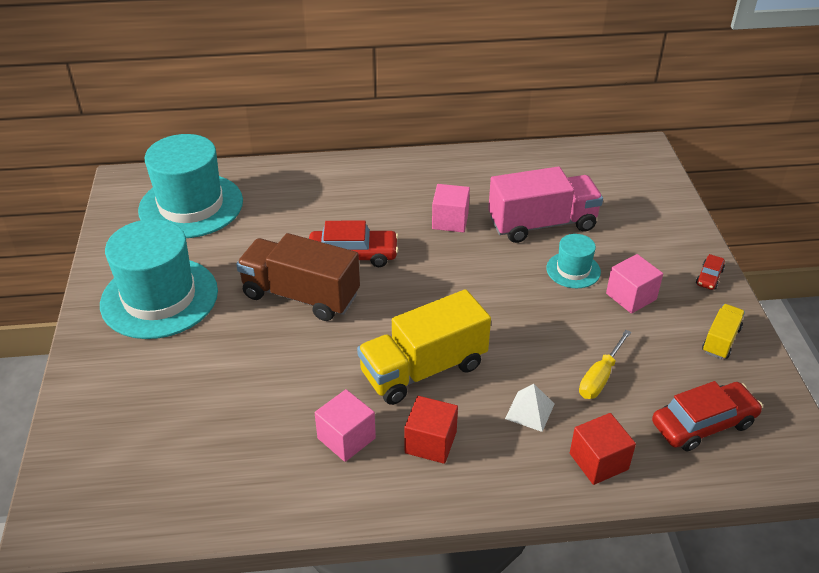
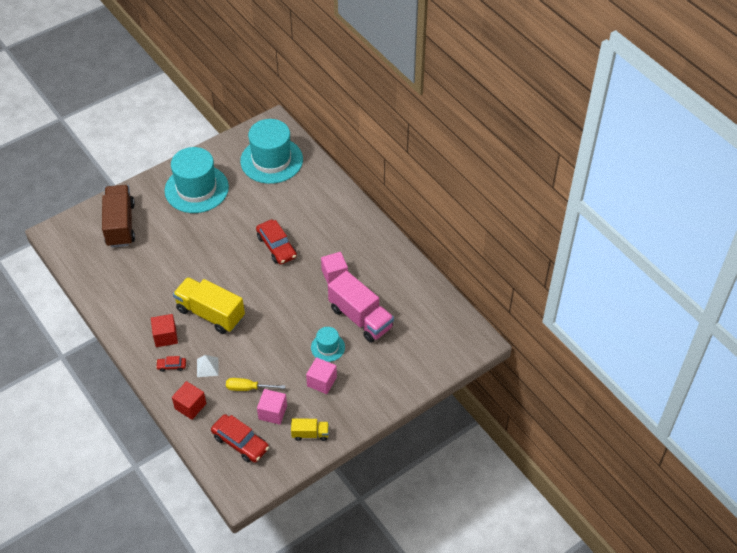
camera: 60 degrees right, 10 degrees up
(301, 295) = (232, 241): brown truck -> brown truck (120, 225)
(346, 438) = (150, 304): pink cube -> pink cube (272, 412)
(709, 277) = (364, 414): red car -> red car (171, 366)

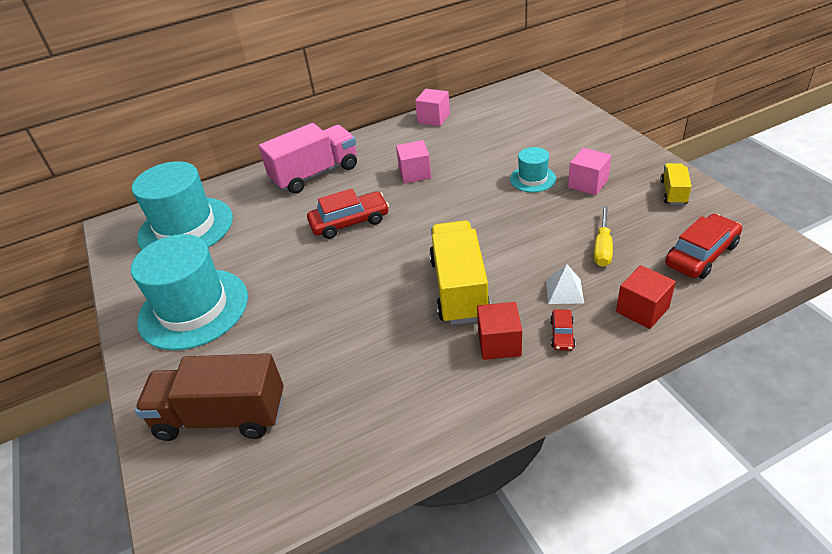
camera: 75 degrees left, 10 degrees down
(210, 313) = (459, 288): yellow truck -> yellow truck turned 135 degrees clockwise
(272, 412) = (643, 224): pink cube -> pink cube (433, 118)
(360, 318) = (488, 154): pink truck -> pink truck (315, 174)

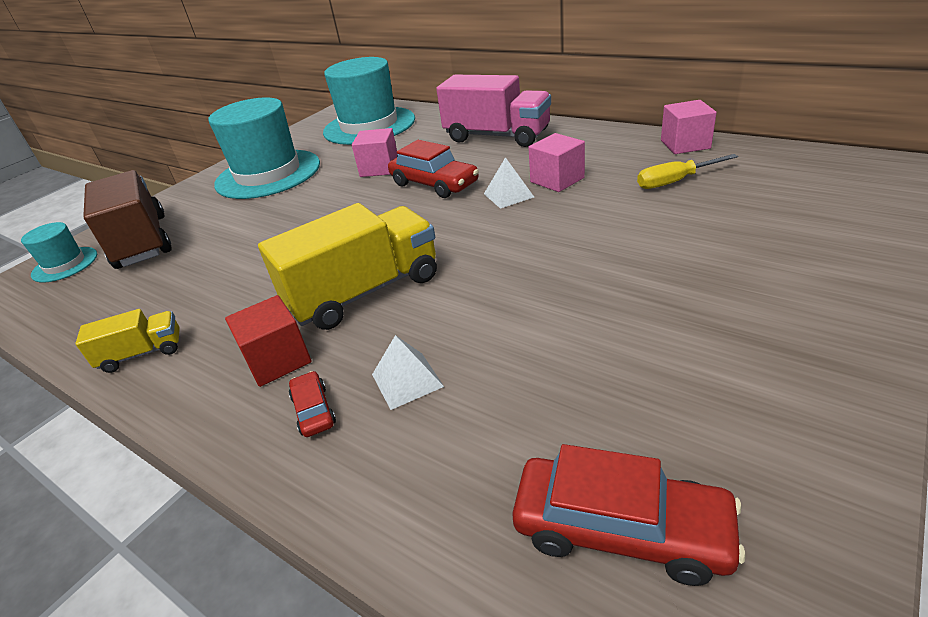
camera: 60 degrees right, 5 degrees down
(409, 197) = (508, 195): none -> white pyramid
(532, 179) = (643, 259): turquoise hat -> turquoise hat (65, 264)
(562, 334) = (313, 410): red car -> red car turned 90 degrees clockwise
(588, 183) = (691, 311): pink cube -> pink cube (379, 168)
(602, 248) = (536, 385): yellow screwdriver -> yellow screwdriver (675, 181)
(642, 310) = (407, 485): red cube -> none
(673, 193) = (787, 423): yellow truck -> yellow truck (142, 353)

